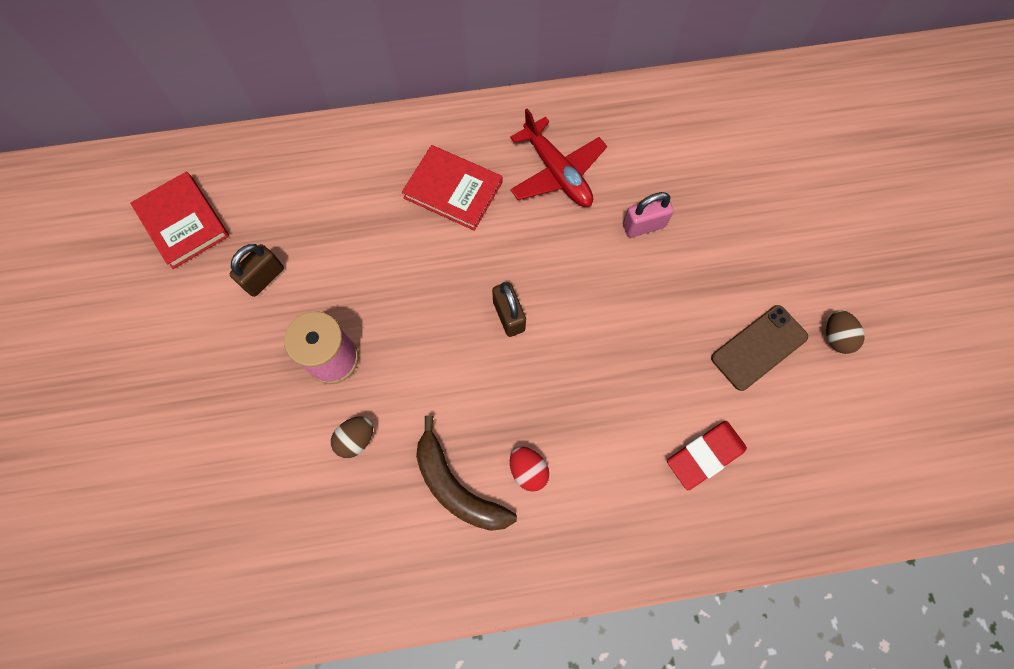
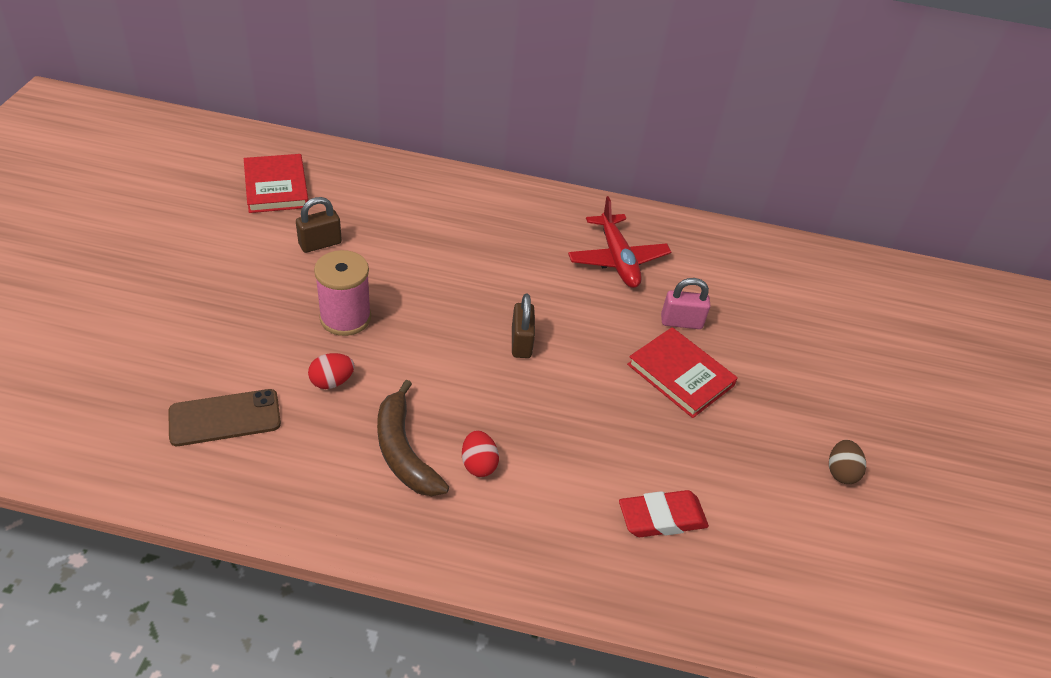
camera: 15 degrees right, 25 degrees down
(356, 439) = (332, 381): brown egg -> red egg
(453, 190) = (517, 241): red book -> red book (680, 375)
(759, 347) = (756, 451): brown phone -> brown phone (225, 418)

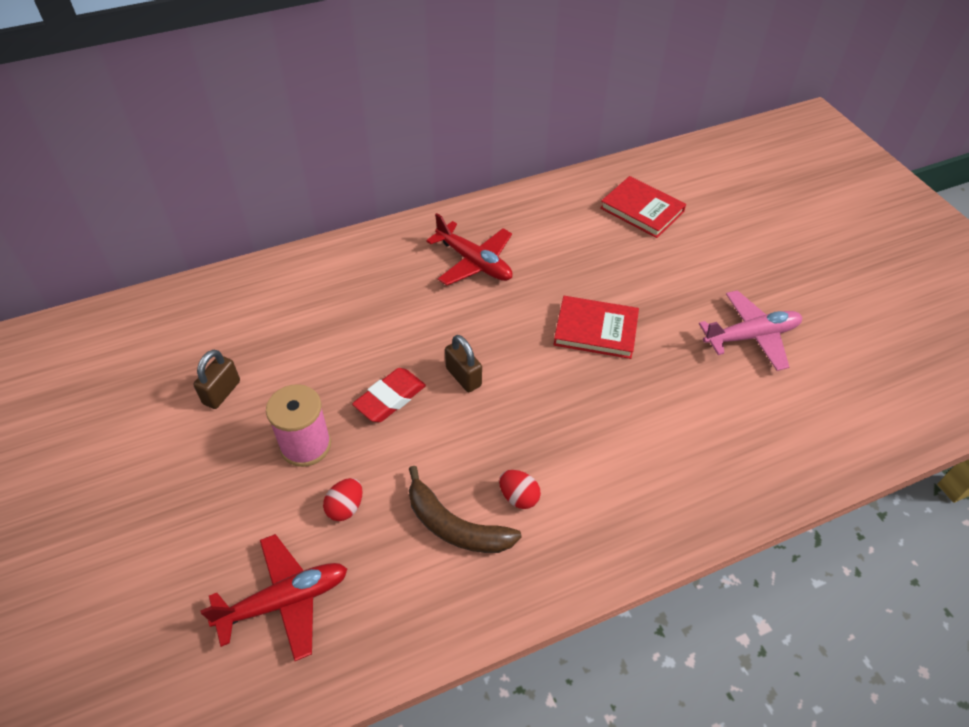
camera: 30 degrees left, 5 degrees up
(225, 418) = (284, 601): brown phone -> red plane
(276, 187) = (130, 363): red book -> red book (642, 210)
(662, 518) = (674, 449): red eraser -> red eraser (390, 398)
(681, 322) = (561, 287): pink padlock -> none
(840, 472) = (751, 336): brown egg -> pink plane

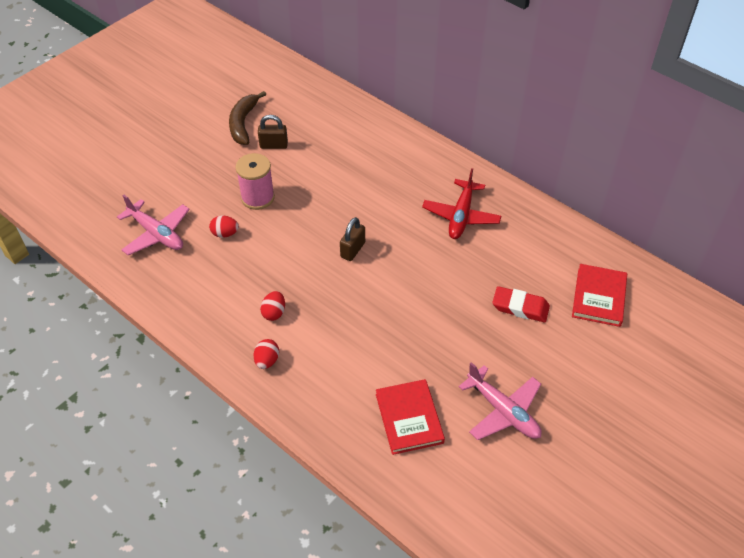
camera: 65 degrees right, 0 degrees up
(284, 601) = (156, 234): red plane -> pink plane
(390, 398) = (313, 221): red eraser -> red eraser (520, 307)
(455, 526) = (237, 289): brown banana -> brown banana (243, 123)
(593, 532) = (267, 360): none -> red egg
(595, 330) = (442, 308): red book -> red book (409, 418)

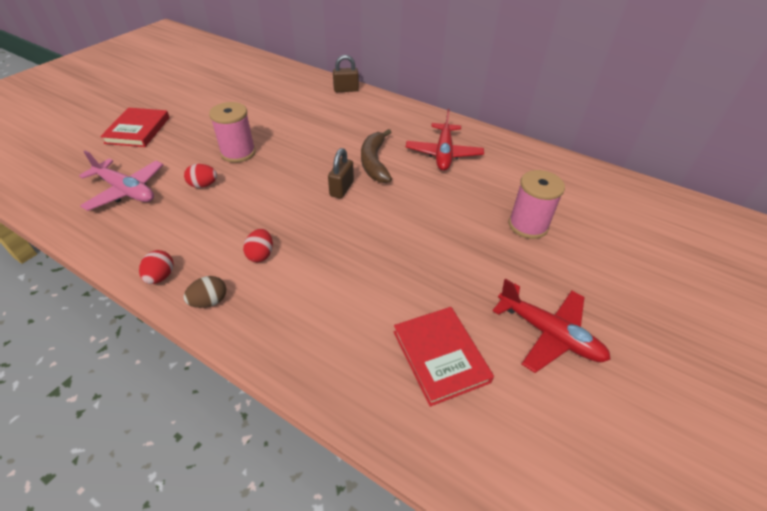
camera: 10 degrees left, 5 degrees down
(231, 351) = (209, 301): none -> brown egg
(243, 123) = (222, 99): brown banana -> brown banana (374, 162)
(267, 360) = (255, 307): red egg -> red egg (161, 276)
(273, 145) = (252, 113): brown padlock -> brown padlock (346, 90)
(503, 411) = (549, 334): pink plane -> red plane
(520, 307) = (528, 225): red eraser -> pink spool
(598, 297) = (601, 209): red book -> red book (138, 130)

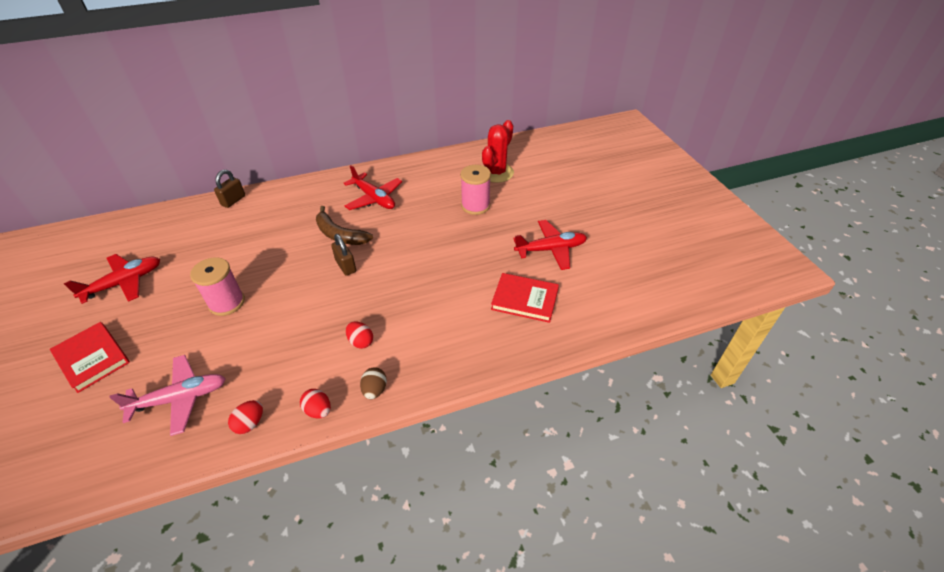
camera: 50 degrees left, 0 degrees up
(203, 185) = (241, 342): red egg -> red egg (250, 423)
(216, 99) = (124, 283): none -> red plane
(600, 211) = (496, 173): none -> red cactus

